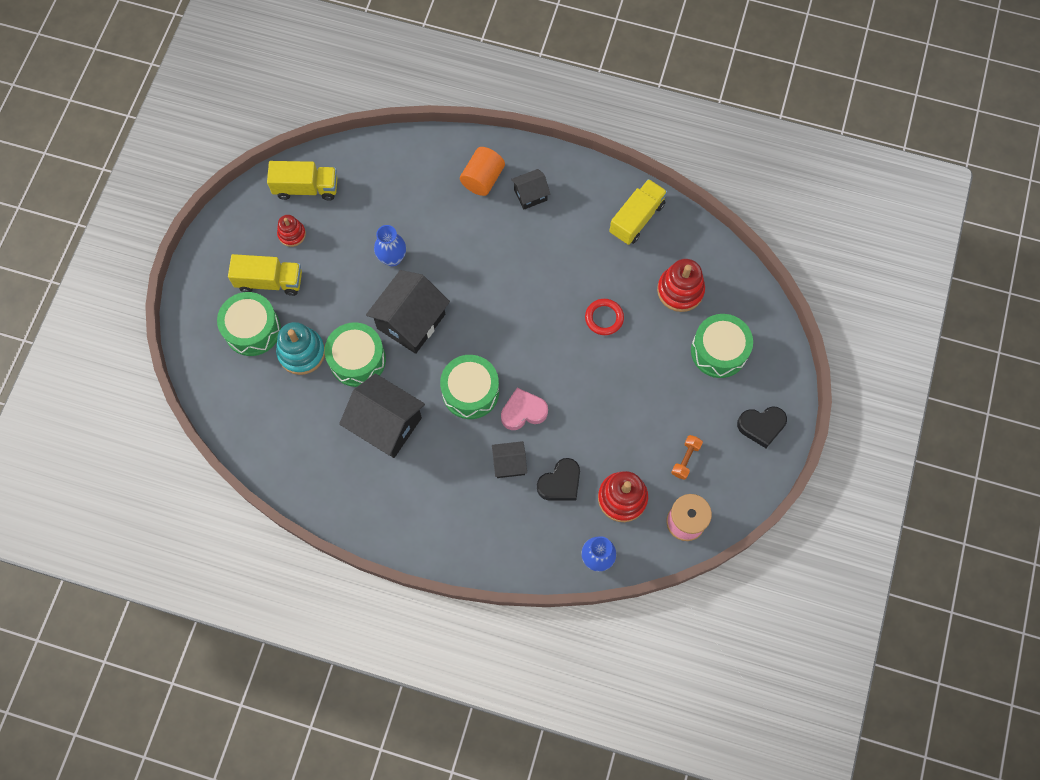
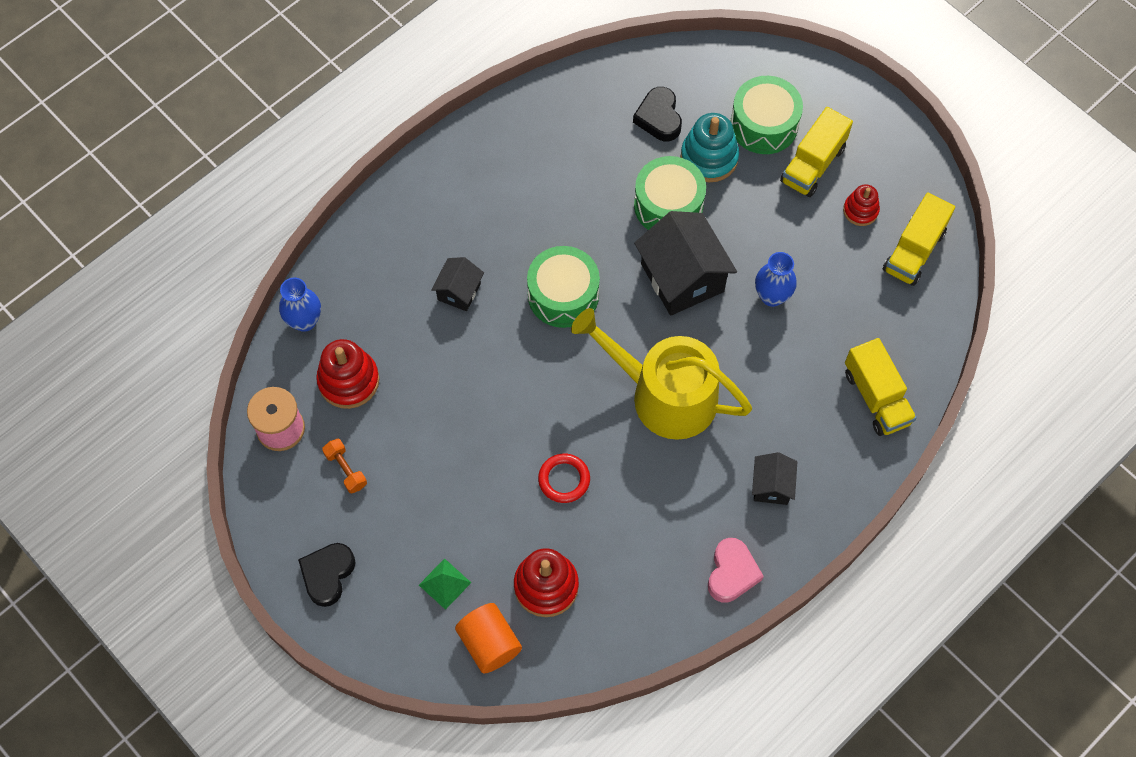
camera: 120 degrees right, 5 degrees down
(386, 424) = (578, 198): black house -> none
(482, 179) = (823, 443): orange cylinder -> orange cylinder (489, 643)
(506, 288) = (664, 395): none -> yellow watering can
(523, 411) = (507, 335): pink heart -> pink heart (732, 573)
(560, 483) = (405, 329): black heart -> black heart (659, 118)
(636, 219) = (669, 591): yellow truck -> yellow truck (876, 397)
(719, 351) = (444, 583): green drum -> green pyramid

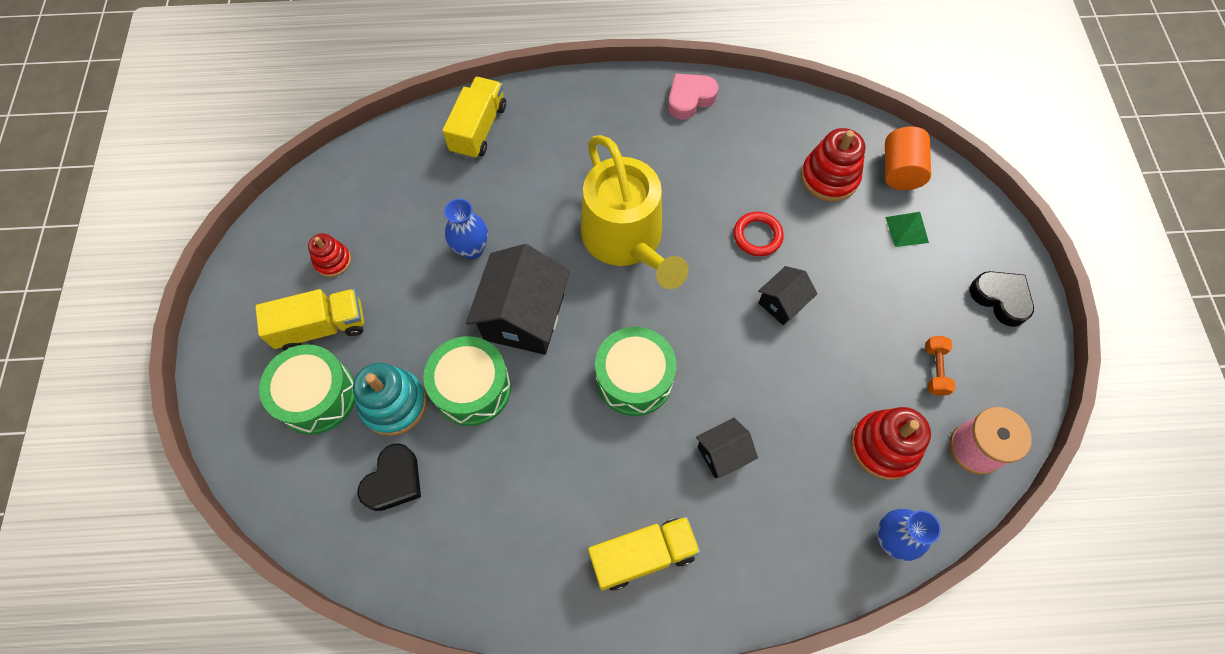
camera: 140 degrees left, 0 degrees up
(327, 575) = (1000, 299): black heart -> black heart turned 105 degrees counterclockwise
(771, 486) = (610, 128): black house -> black house (782, 303)
(913, 251) = (334, 201): yellow truck -> yellow truck (643, 555)

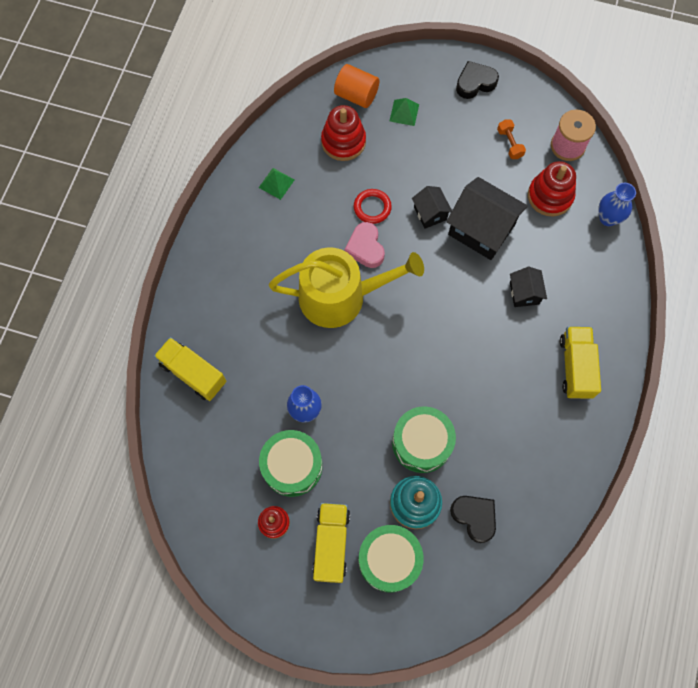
camera: 70 degrees left, 5 degrees up
(524, 316) = (377, 389): black house -> black house (481, 229)
(634, 378) = (452, 329): green drum -> green drum (292, 466)
(690, 99) = (233, 206): pink heart -> pink heart (365, 248)
(739, 129) = (276, 183): none -> green pyramid
(935, 369) = (509, 143): orange dumbbell -> orange dumbbell turned 45 degrees clockwise

